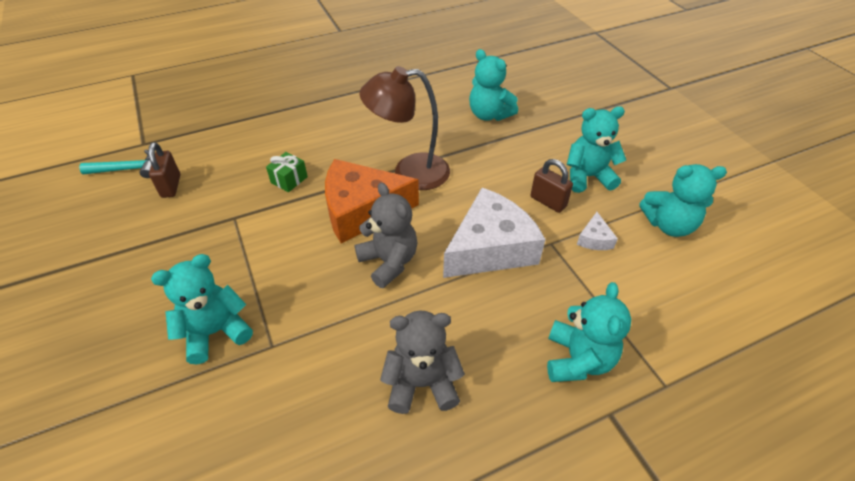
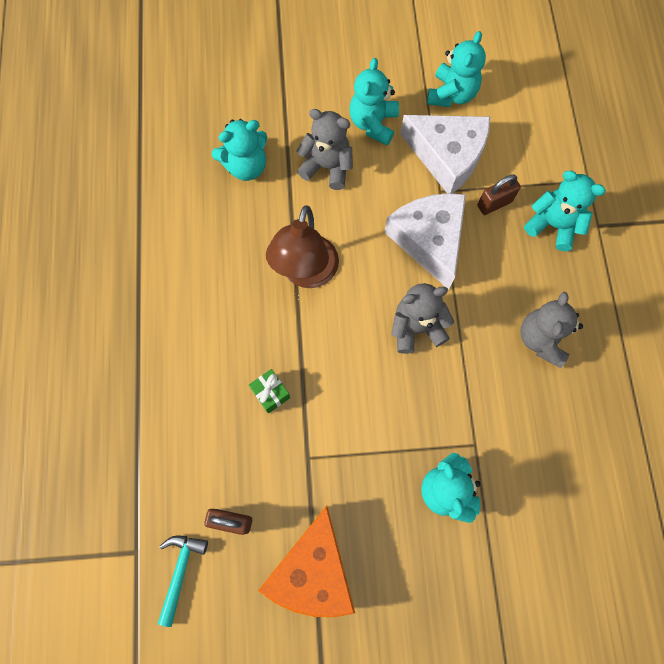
camera: 70 degrees left, 25 degrees up
(362, 210) = (343, 333): orange cheese -> orange cheese (313, 570)
(521, 159) = (327, 167): none -> grey teddy bear
(548, 202) = (392, 170): brown padlock -> brown padlock (494, 203)
(594, 239) = (447, 156): white cheese -> white cheese, size x2.41

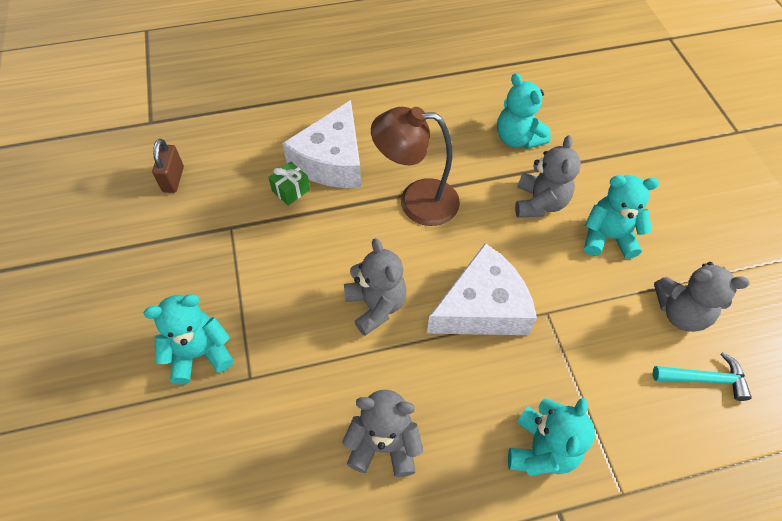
camera: 80 degrees right, 15 degrees down
(180, 571) = (133, 152): turquoise hammer -> turquoise hammer (704, 379)
(313, 570) = (126, 245): orange cheese -> none
(447, 156) = (594, 315): white cheese -> white cheese (332, 161)
(451, 94) = (680, 312): turquoise teddy bear -> grey teddy bear
(494, 203) = (549, 374): brown padlock -> none

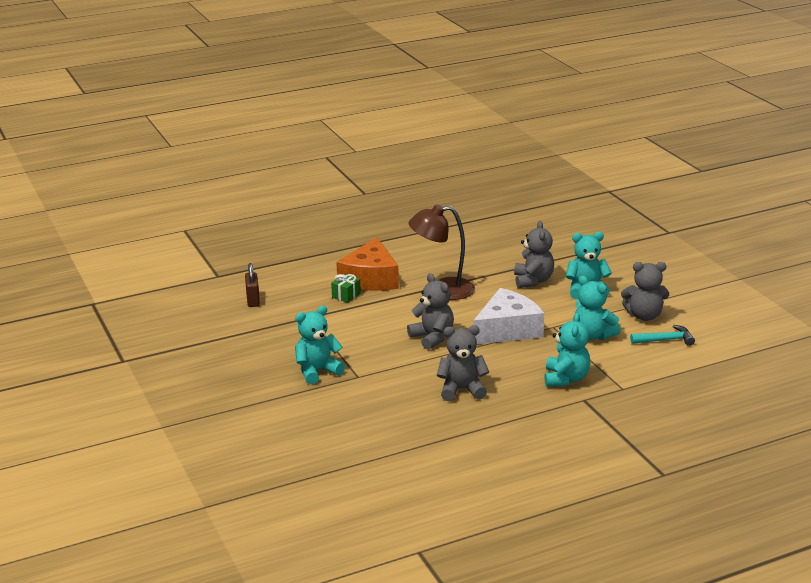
camera: 10 degrees left, 30 degrees down
(332, 161) = (370, 279): white cheese -> orange cheese
(517, 138) = (507, 253): turquoise teddy bear -> turquoise teddy bear (593, 335)

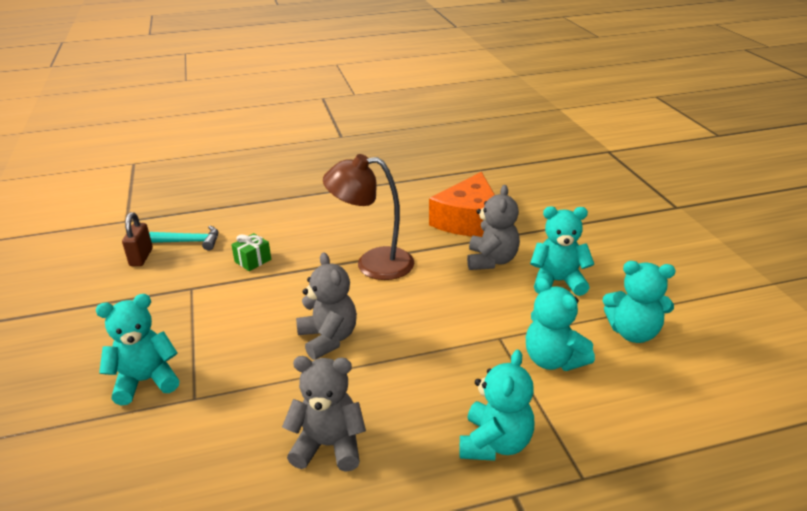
camera: 10 degrees right, 5 degrees up
(370, 279) = (294, 239): orange cheese -> orange cheese (469, 220)
(507, 330) = (434, 336): white cheese -> none
(644, 316) = (633, 332): grey teddy bear -> turquoise teddy bear
(665, 340) = (662, 381): turquoise hammer -> turquoise hammer (190, 242)

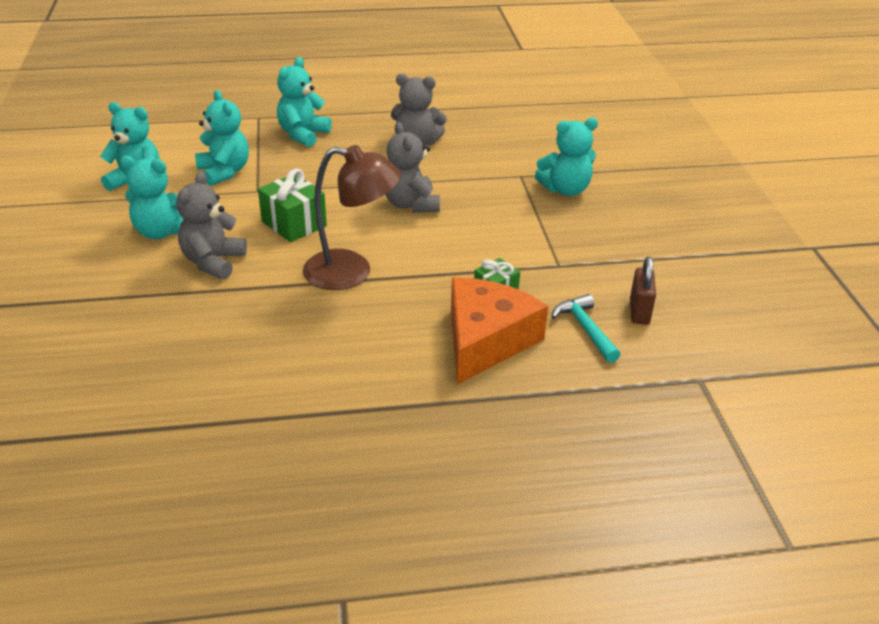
camera: 175 degrees left, 5 degrees up
(190, 242) = (585, 329): turquoise hammer -> turquoise hammer turned 60 degrees clockwise
(441, 302) = (294, 224): none -> green gift
(469, 220) = (203, 322): orange cheese -> orange cheese (486, 340)

